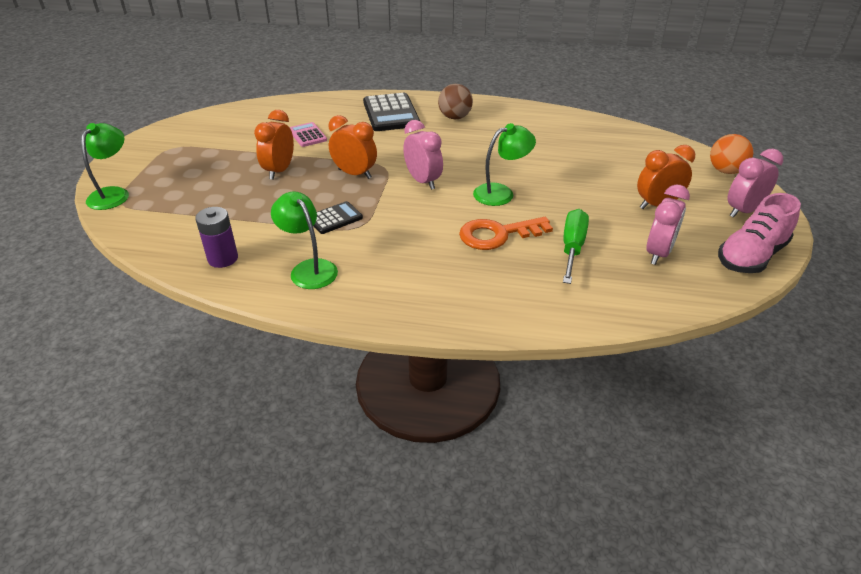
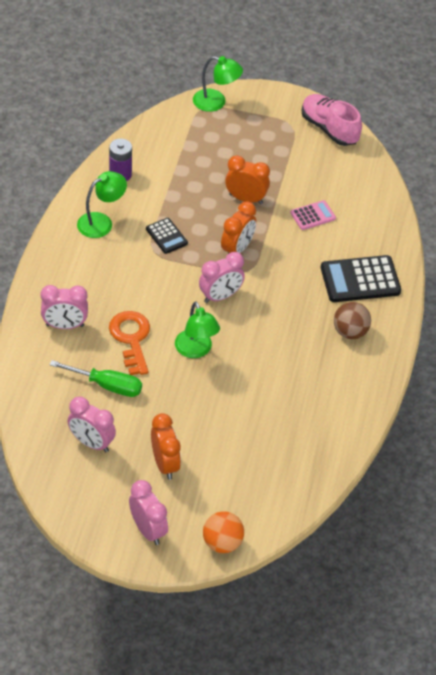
camera: 90 degrees right, 10 degrees up
(491, 286) = (65, 325): none -> pink clock
(751, 256) = (78, 509): pink shoe -> pink shoe (329, 129)

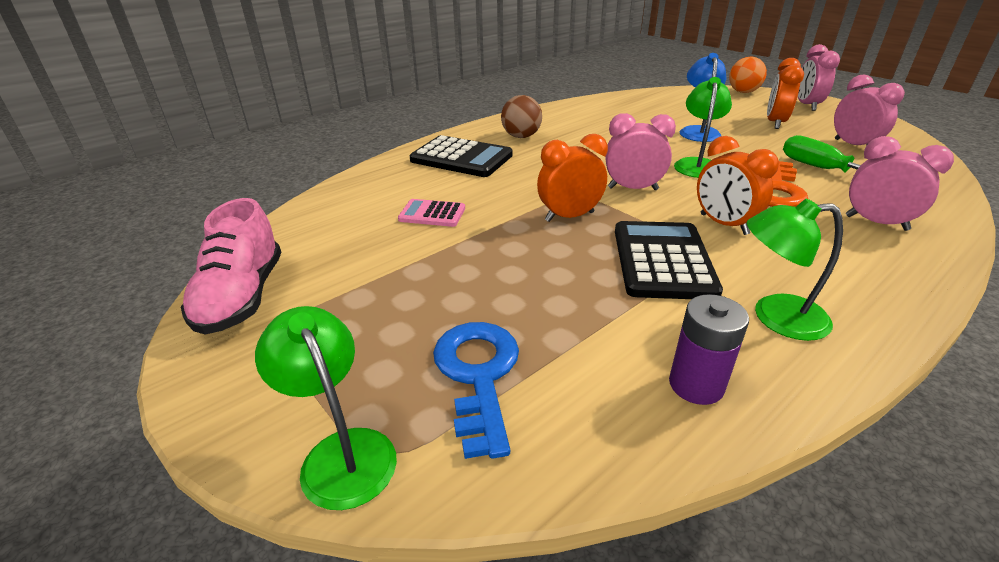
camera: 140 degrees left, 15 degrees down
(166, 236) = (662, 260): black calculator -> black calculator, size x1.80
(199, 143) = (478, 374): none -> blue key
(221, 412) = (698, 131): none -> blue lamp
(246, 199) = (495, 260): orange clock -> orange clock (723, 224)

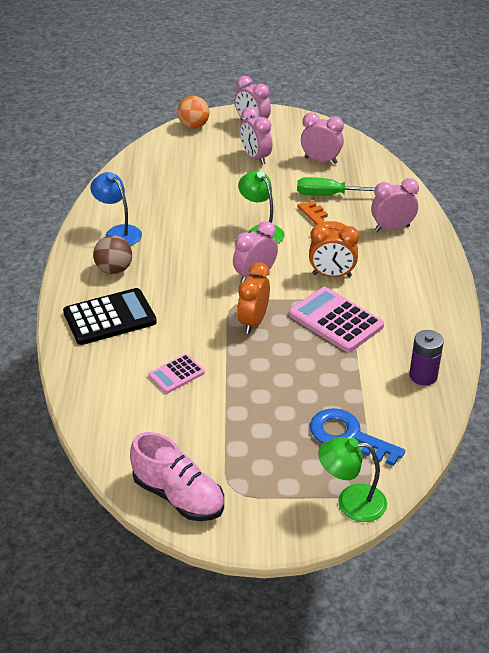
camera: 50 degrees left, 5 degrees up
(662, 260) = (335, 320): black calculator -> pink calculator
(698, 131) = (221, 194): blue lamp -> blue lamp (118, 232)
(775, 123) = (255, 158): orange clock -> pink clock
(775, 317) = (413, 321): green lamp -> none

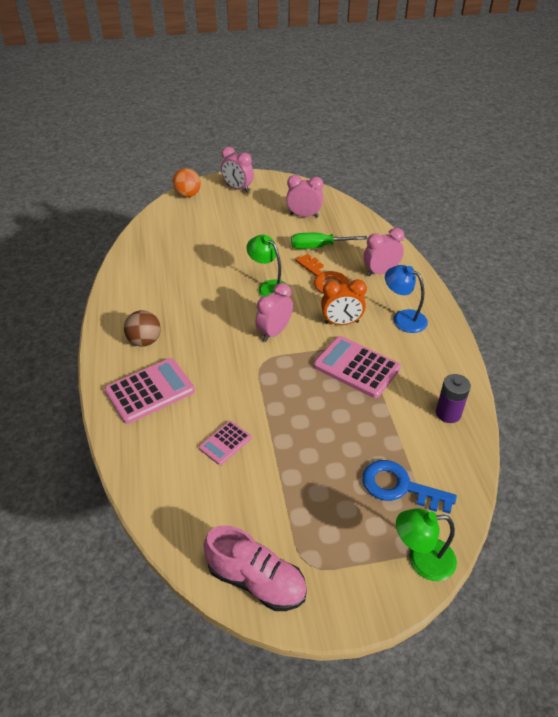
camera: 10 degrees left, 5 degrees up
(109, 317) = (150, 391): black calculator -> pink calculator
(118, 232) = (141, 303): blue lamp -> blue lamp (403, 318)
(253, 322) = (283, 378): orange clock -> none
(255, 158) = (248, 219): pink clock -> none

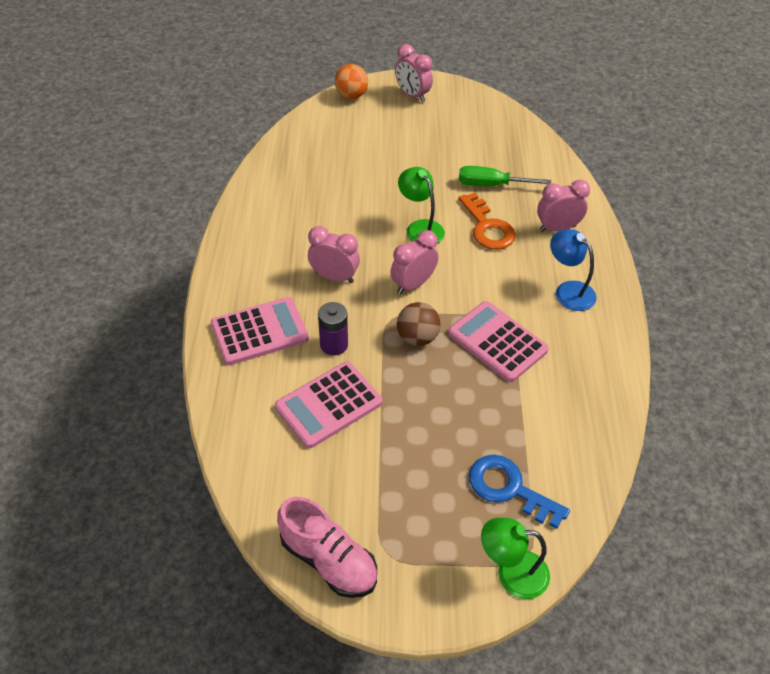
camera: 10 degrees right, 5 degrees up
(144, 341) = (265, 272): brown ball -> brown ball (417, 337)
(225, 443) = (329, 405): pink calculator -> pink calculator, size x1.80
(304, 215) = (483, 142): pink clock -> pink clock (334, 277)
(341, 323) = (493, 285): orange clock -> none
(448, 413) = (589, 414): purple battery -> purple battery (334, 345)

